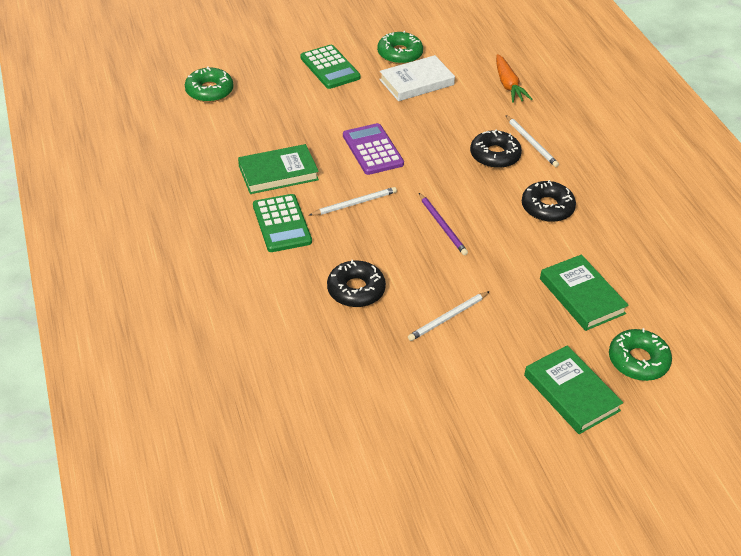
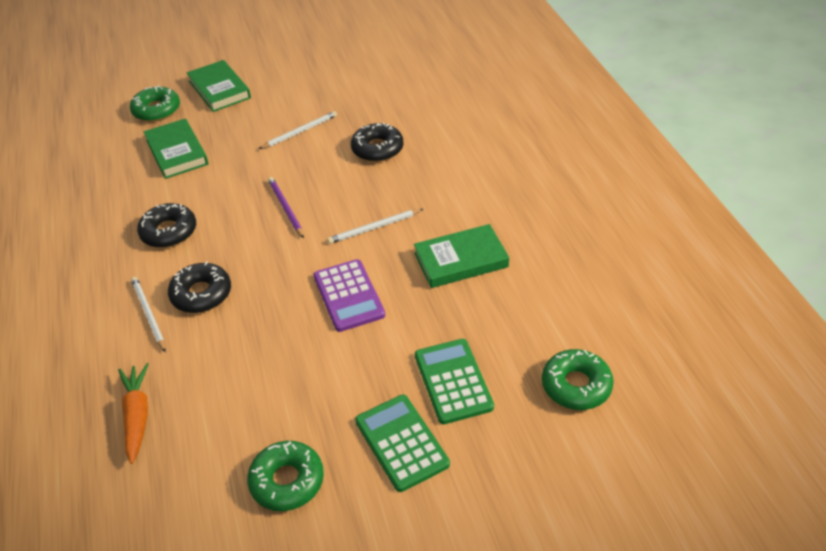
camera: 175 degrees left, 0 degrees up
(281, 224) = (450, 203): green calculator -> green calculator (453, 381)
(416, 82) = (272, 416): white book -> none

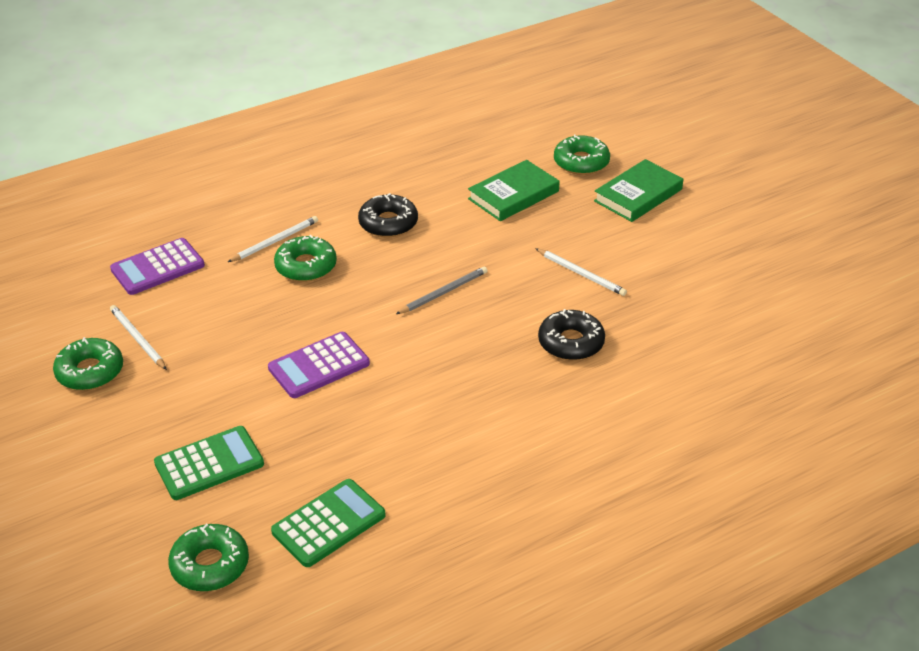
camera: 75 degrees right, 5 degrees down
(137, 416) = (157, 267): orange carrot -> purple calculator
(201, 294) = (306, 266): black donut -> green donut
(285, 208) = (443, 292): purple pencil -> grey pencil
(374, 228) = (427, 365): white pencil -> white pencil (137, 339)
(402, 442) = (132, 438): green calculator -> green calculator (329, 524)
(461, 260) = (389, 445): green book -> none

